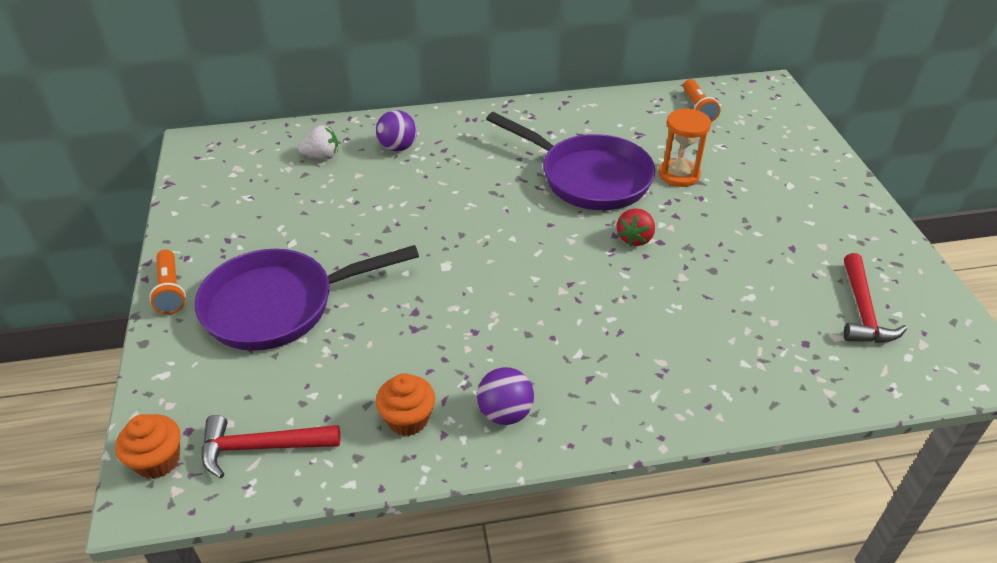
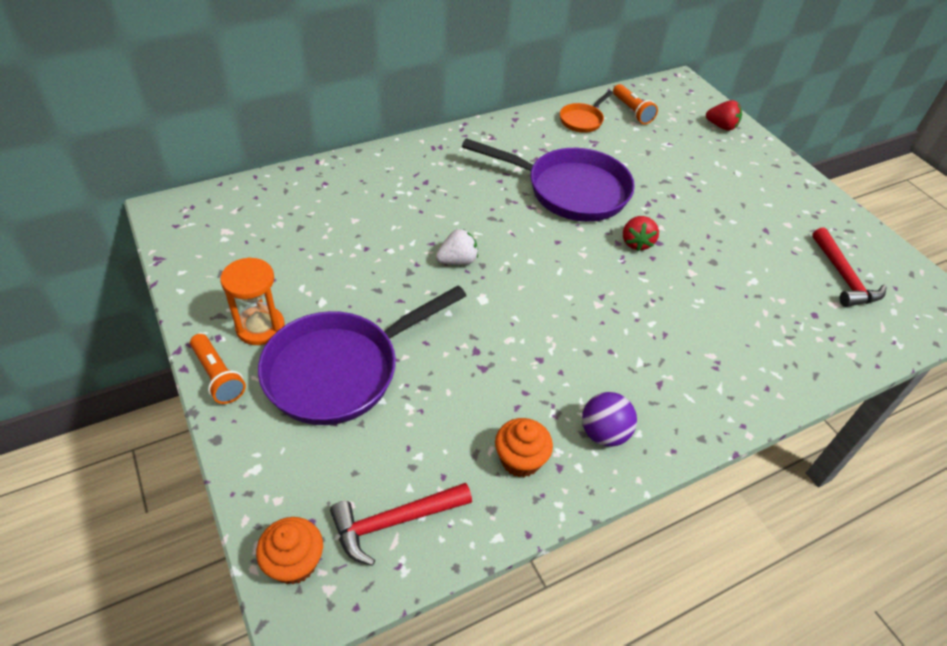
camera: 20 degrees left, 5 degrees up
(322, 156) = (308, 205): white strawberry -> white strawberry (457, 261)
(398, 147) = (380, 185): purple ball -> none
(637, 111) = (582, 120): none -> orange pan
(679, 174) = (645, 176): orange hourglass -> orange hourglass (260, 327)
(794, 136) = (721, 126): none -> red strawberry

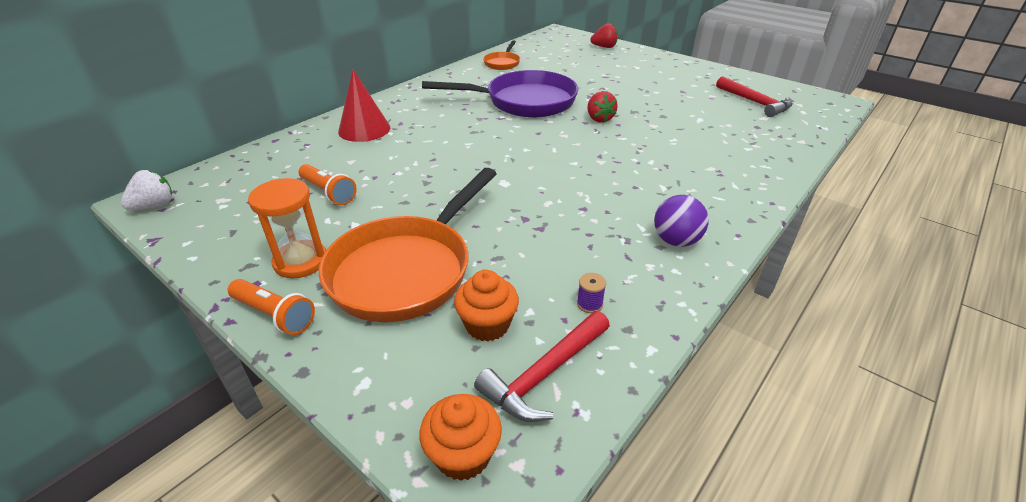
camera: 20 degrees left, 10 degrees down
(340, 370) = (406, 270): purple pan -> orange pan
(386, 180) = (364, 129): none -> red cone
(457, 261) = (464, 164): white strawberry -> white strawberry (154, 206)
(475, 470) = (589, 304): none -> purple spool
(520, 460) = (623, 282): orange cupcake -> orange cupcake (487, 325)
(632, 111) = (535, 52): orange flashlight -> orange flashlight (328, 193)

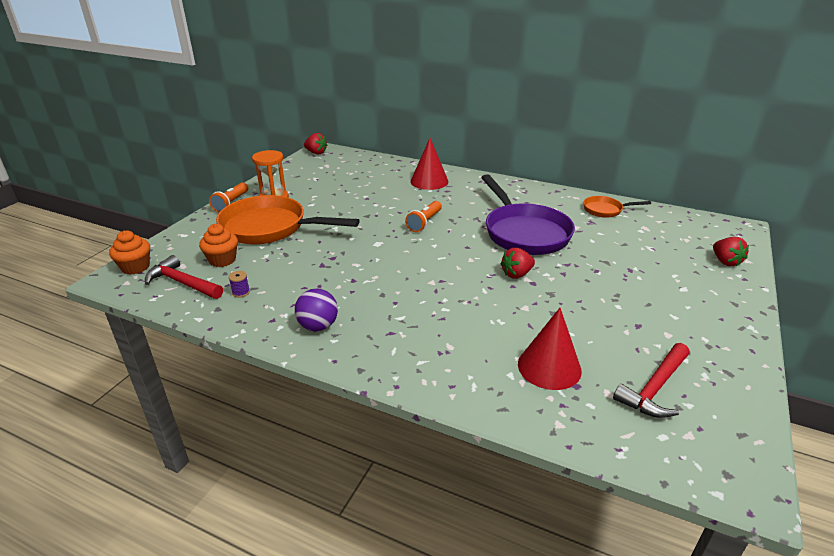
camera: 75 degrees right, 5 degrees down
(154, 206) = (316, 153): white strawberry -> red strawberry
(328, 193) = (343, 189): orange flashlight -> orange flashlight (424, 222)
(736, 131) = (549, 367): none -> red cone

